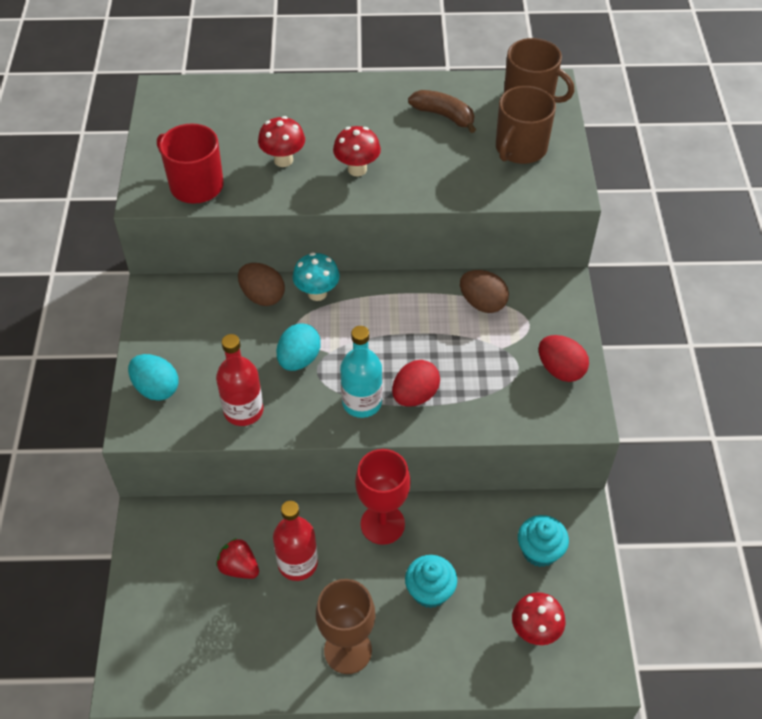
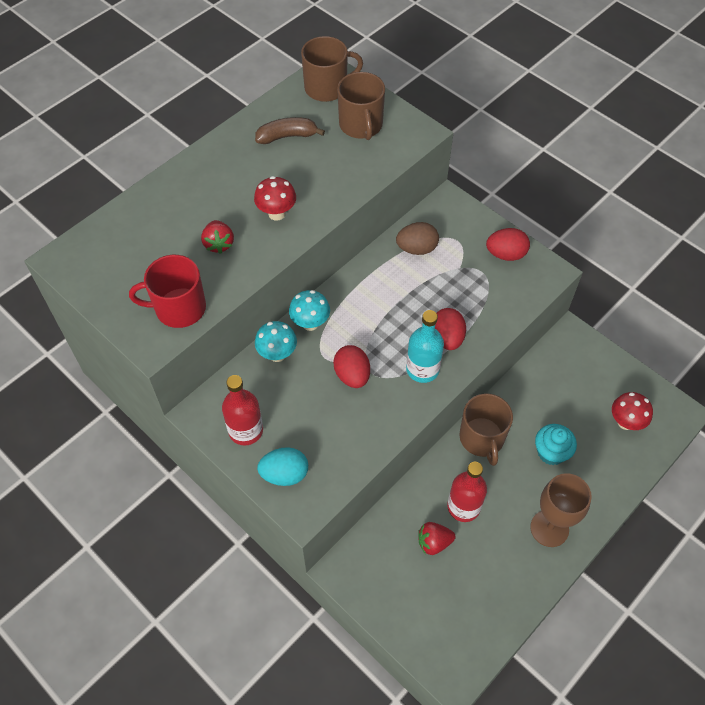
camera: 45 degrees left, 5 degrees up
(243, 410) = (359, 438): red bottle -> red bottle (246, 430)
(262, 296) = (277, 354): brown egg -> turquoise mushroom
(283, 160) = (219, 244): red mushroom -> red strawberry
(299, 359) = (352, 375): turquoise egg -> red egg
(382, 524) = (482, 438): red goblet -> brown mug
(539, 551) = (578, 376): turquoise cupcake -> none

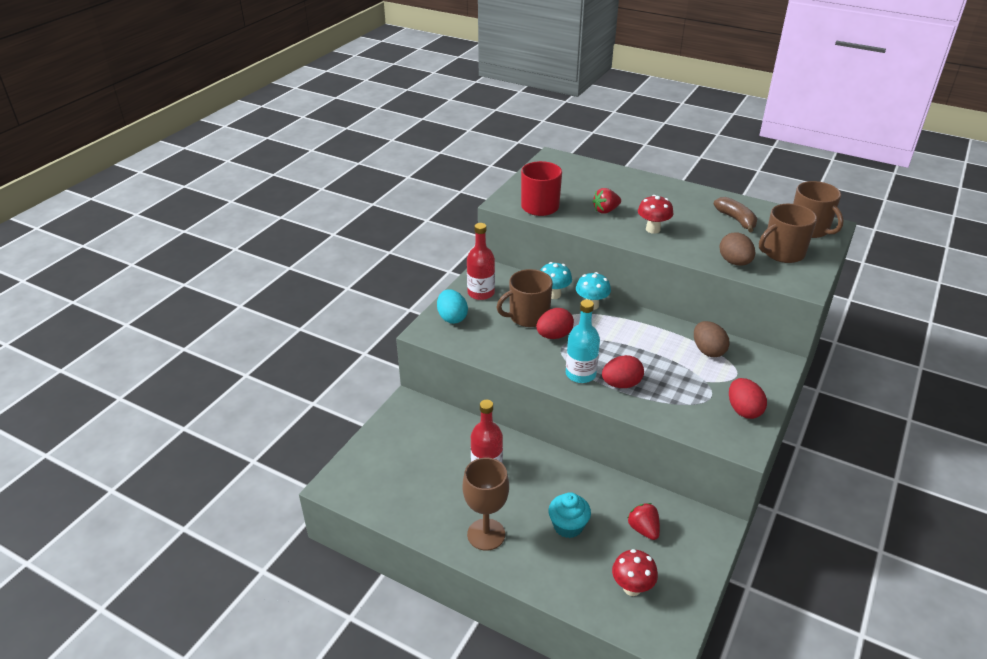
camera: 75 degrees right, 20 degrees down
(364, 168) = (734, 262): none -> brown egg
(434, 542) = (447, 454): red strawberry -> red strawberry (643, 529)
(482, 438) = (560, 471): brown mug -> brown mug (528, 316)

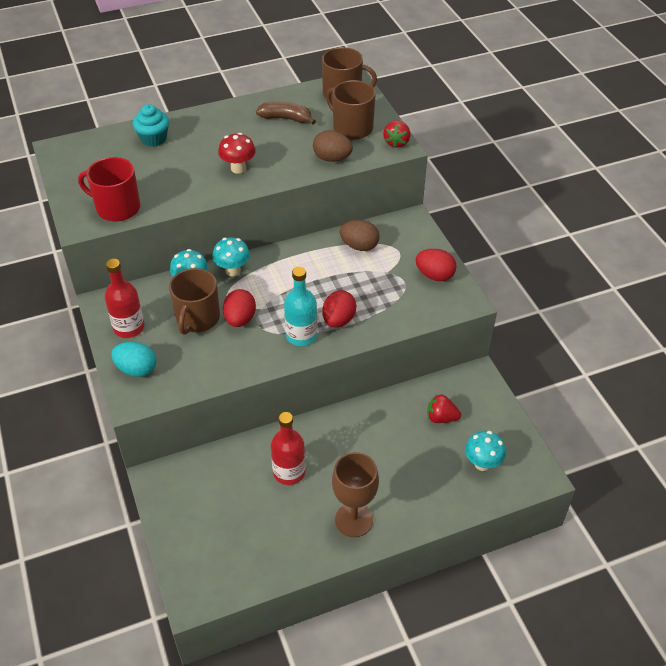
camera: 50 degrees left, 10 degrees up
(568, 526) = (396, 461): turquoise cupcake -> turquoise cupcake (153, 139)
(605, 210) = (178, 175): red strawberry -> red strawberry (396, 142)
(632, 587) = (482, 463): red mushroom -> turquoise mushroom
(782, 253) = (352, 128): brown mug -> brown mug turned 120 degrees clockwise

